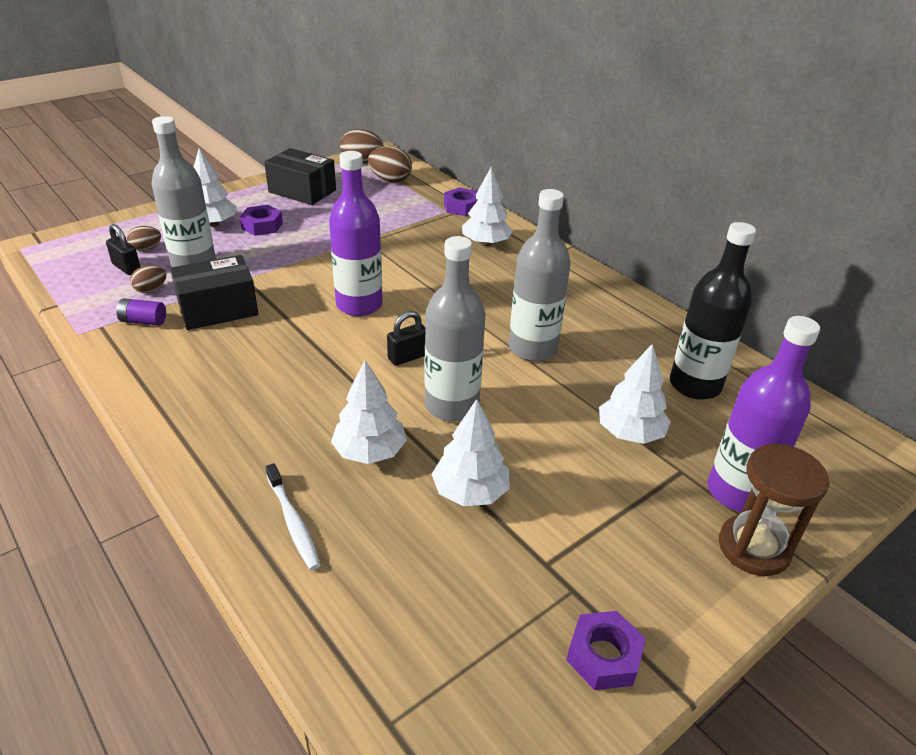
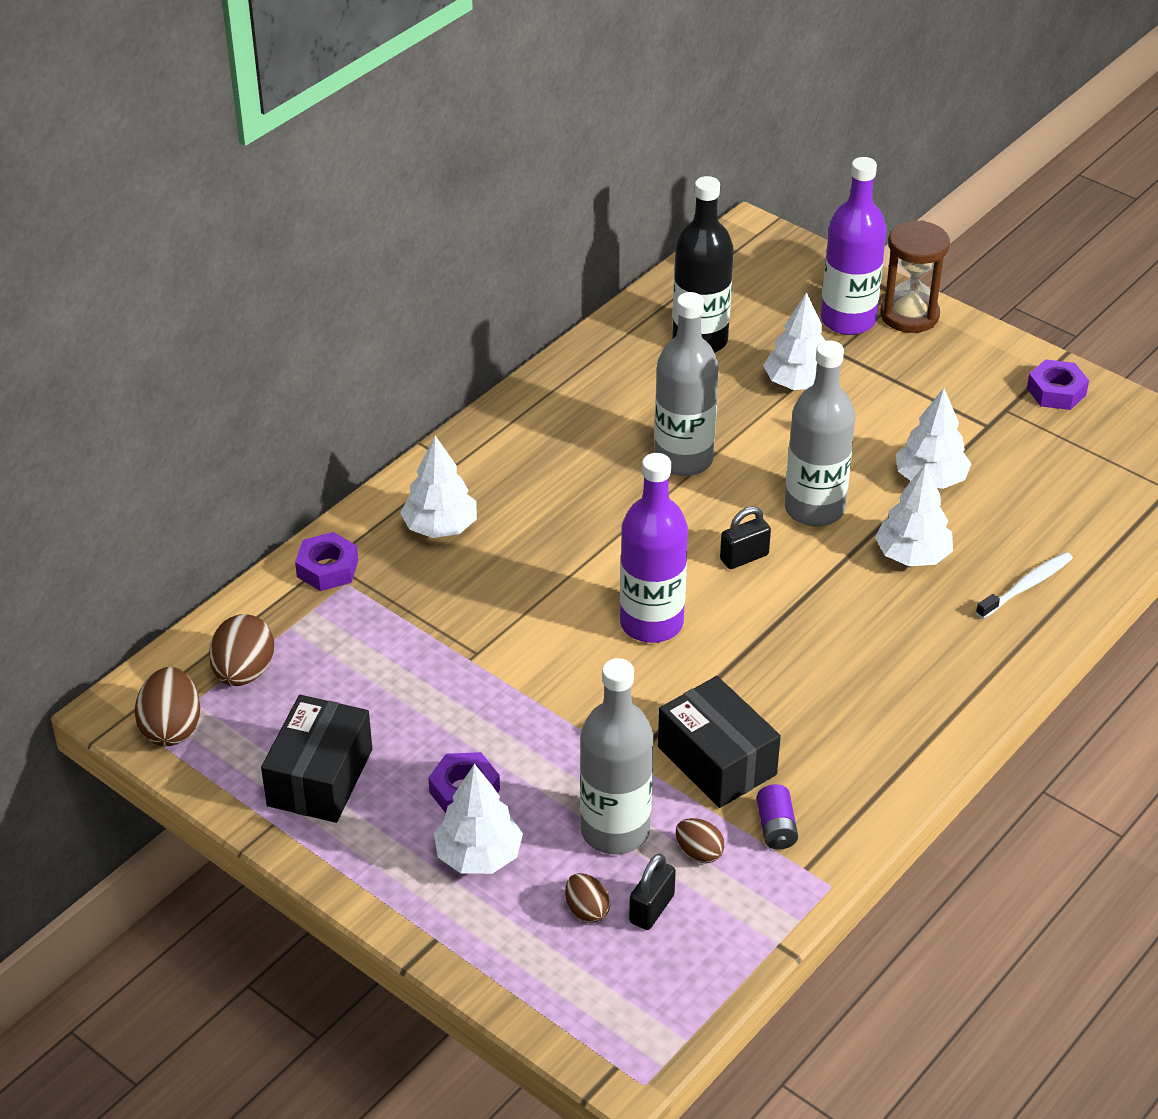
camera: 100 degrees left, 5 degrees up
(407, 357) = (744, 557): black padlock -> black padlock turned 75 degrees counterclockwise

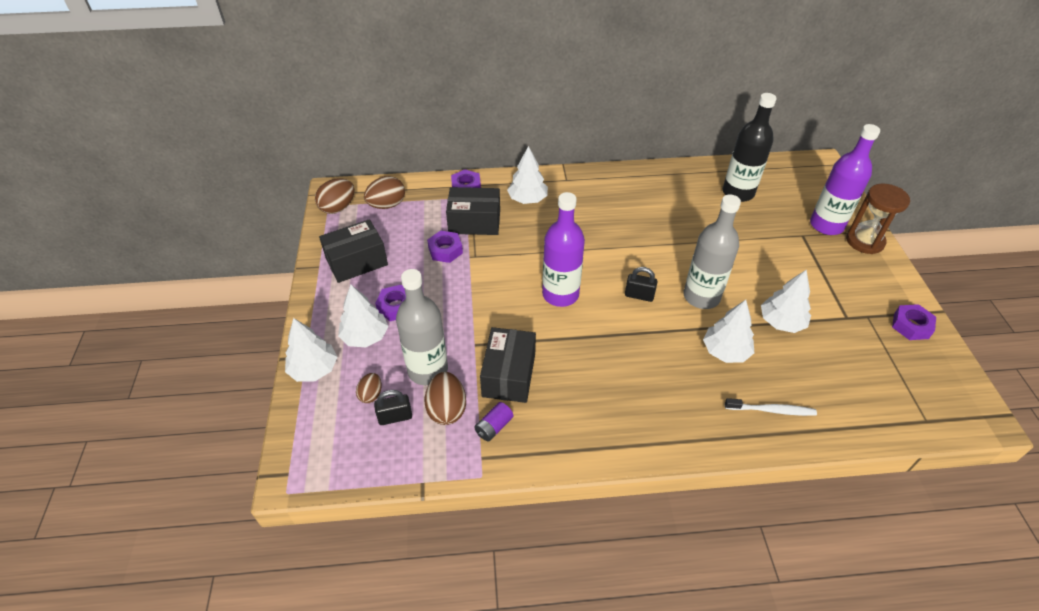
camera: 45 degrees right, 5 degrees up
(410, 608) = (474, 222): none -> black box
(424, 674) = (445, 250): none -> purple nut
(683, 459) = (665, 236): grey bottle -> none
(699, 853) = (447, 409): brown egg -> brown egg, size x1.68
(798, 383) = (764, 237): white tree -> white tree (314, 369)

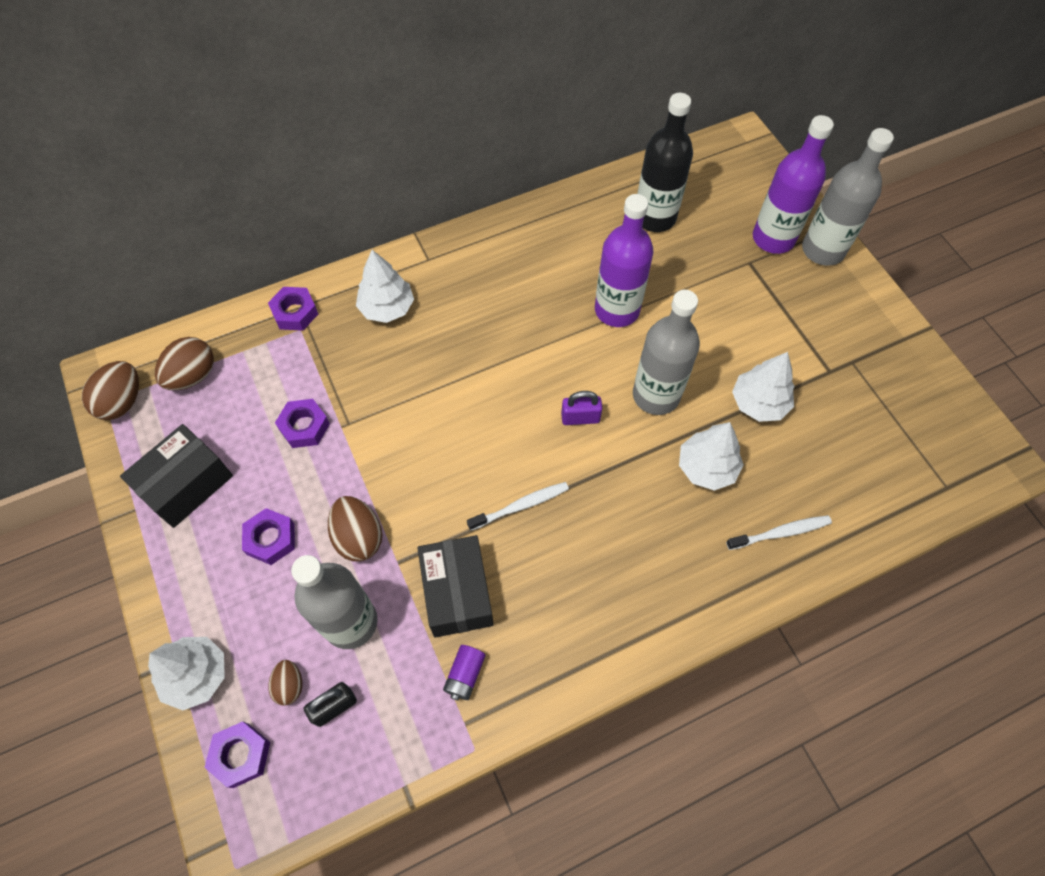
camera: 20 degrees left, 15 degrees up
(365, 336) = (247, 600): white tree -> none
(447, 409) = (397, 671): brown egg -> brown egg (358, 537)
(474, 222) = (327, 367): black box -> none
(560, 294) = (481, 448): purple bottle -> purple bottle (617, 310)
(575, 336) = (521, 506): none -> white toothbrush
(639, 295) = (580, 418): black padlock -> purple padlock
(864, 241) = (823, 250): brown hourglass -> grey bottle
(911, 326) = (902, 360): purple nut -> purple nut (241, 755)

